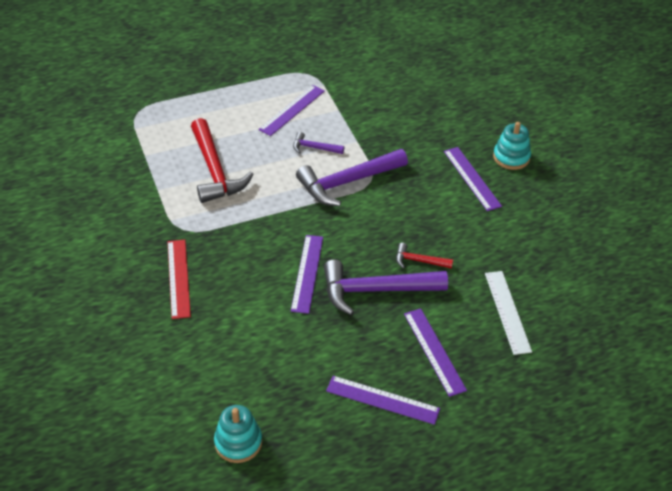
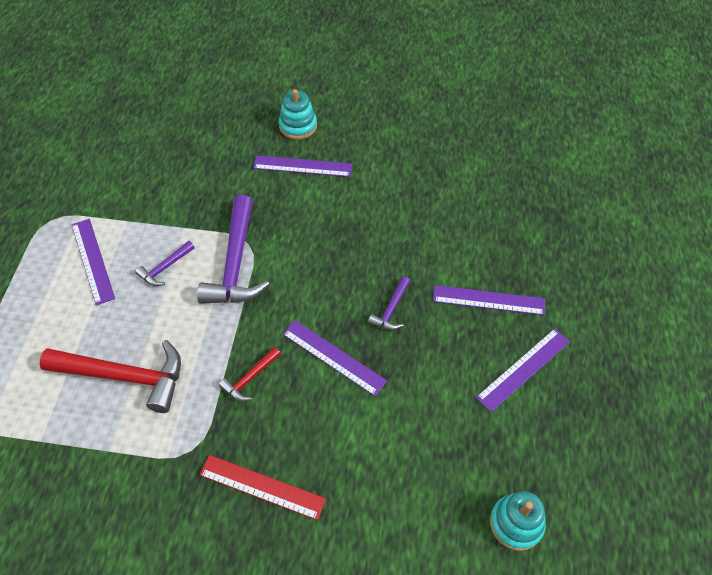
camera: 60 degrees left, 10 degrees up
(376, 290) = (391, 309): purple hammer -> purple hammer, size x0.48
(419, 261) = (376, 257): red hammer -> red hammer (250, 378)
(507, 311) = (473, 224): white ruler -> none

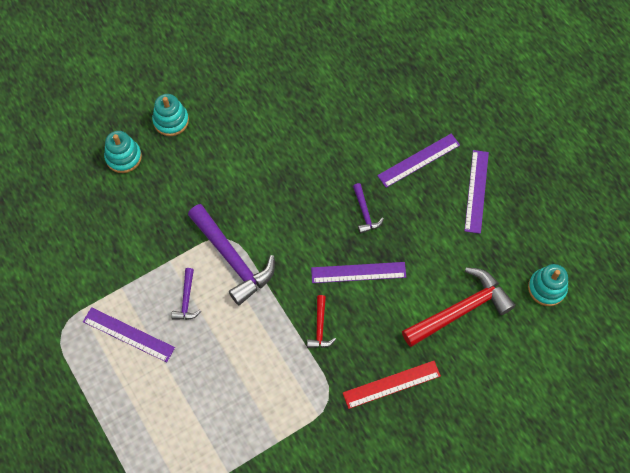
camera: 40 degrees left, 10 degrees up
(124, 377) = (238, 391): red hammer -> red hammer (460, 310)
(233, 128) = (123, 157): none -> turquoise stacking toy
(302, 166) = (206, 151): purple ruler -> none

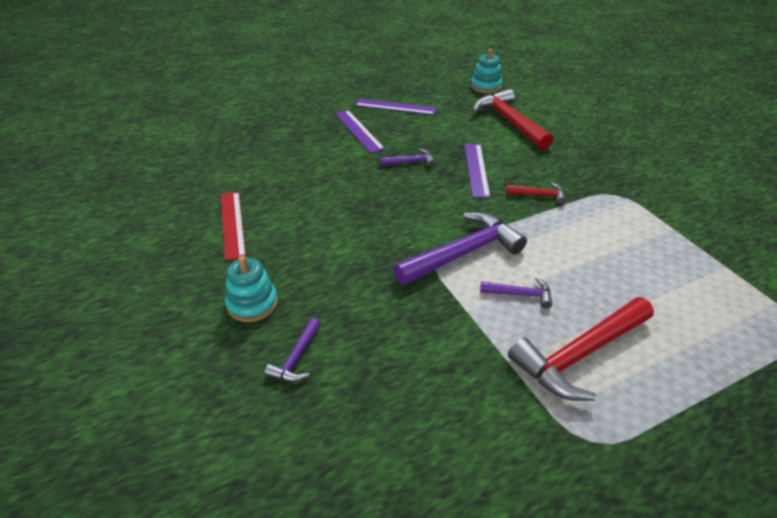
camera: 85 degrees left, 25 degrees down
(123, 157) = (296, 358): turquoise stacking toy -> purple hammer
(128, 334) = (580, 354): purple ruler -> red hammer
(391, 384) = (588, 159): red ruler -> red ruler (232, 224)

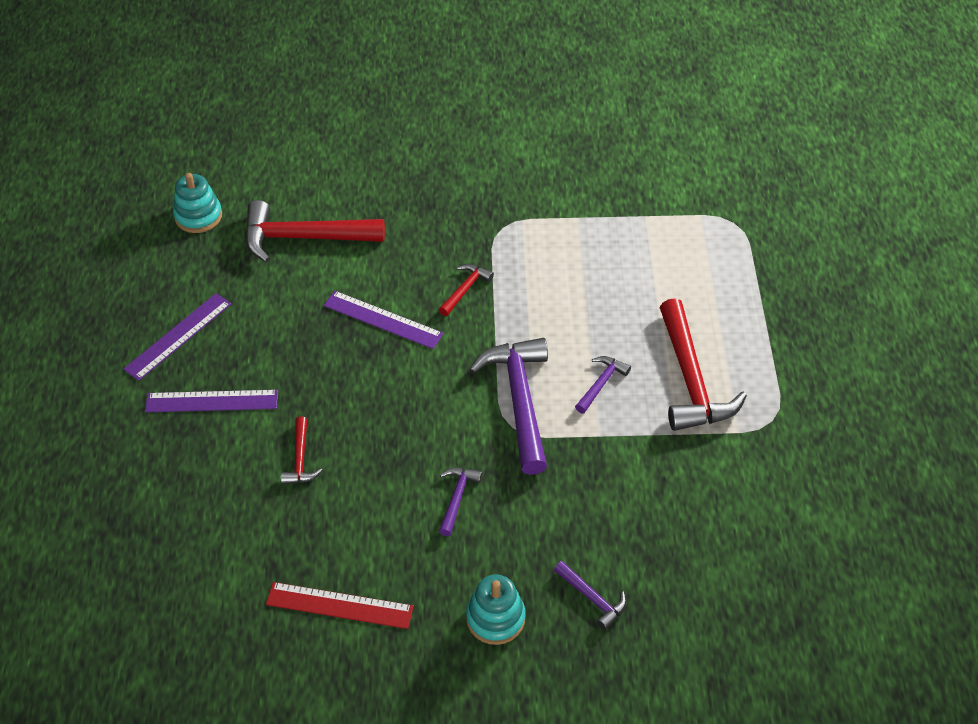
camera: 65 degrees left, 10 degrees up
(338, 173) = (300, 459): none -> red hammer
(411, 162) = (325, 375): purple hammer -> purple hammer (457, 498)

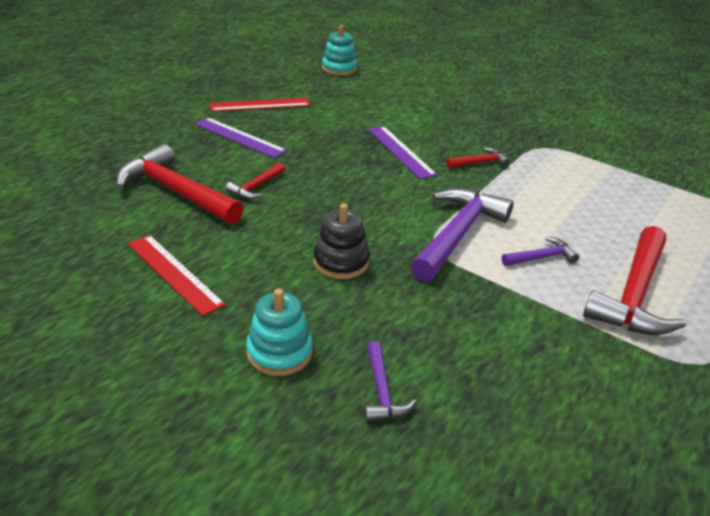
camera: 35 degrees right, 15 degrees down
(178, 336) = (260, 105): purple ruler -> red ruler
(304, 237) = (393, 99): red hammer -> red hammer (176, 191)
(457, 498) = (341, 262): purple hammer -> black stacking toy

